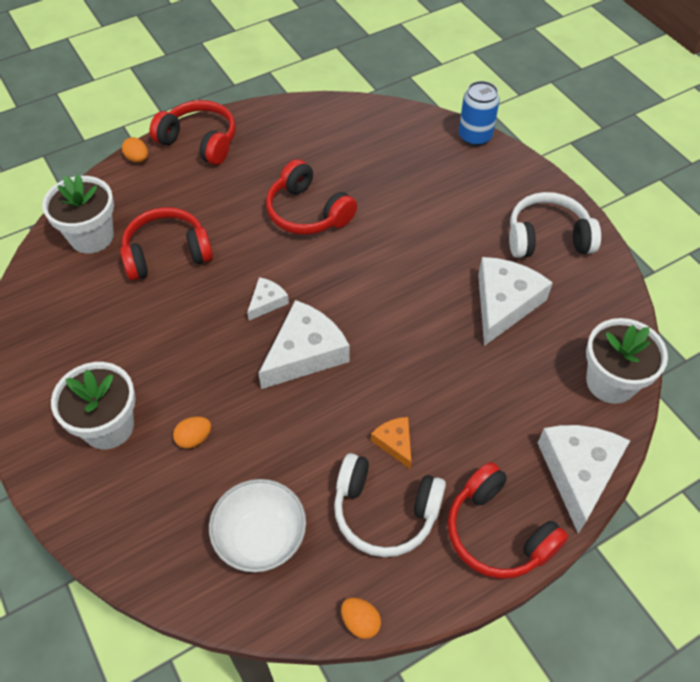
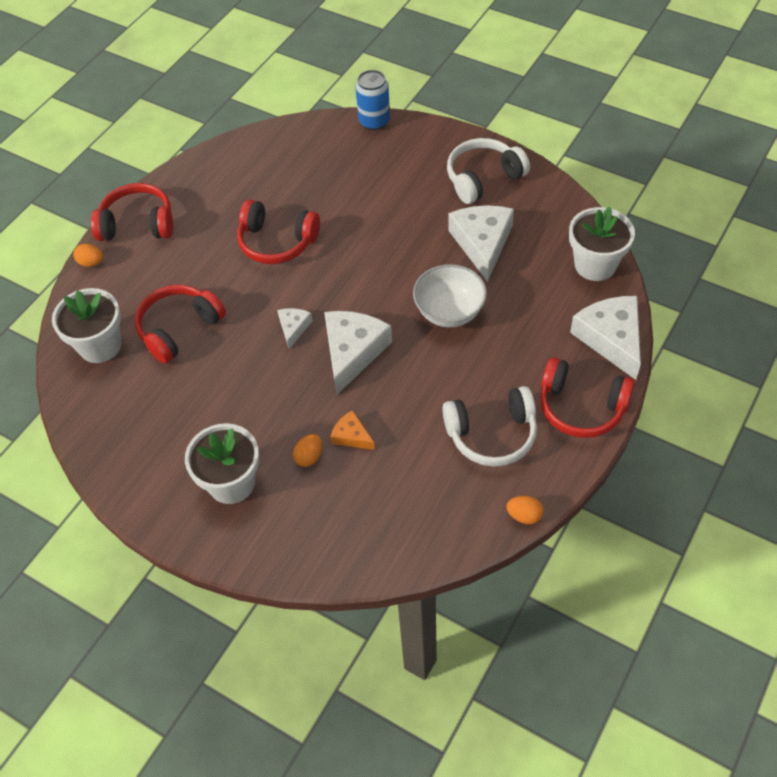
camera: 25 degrees left, 0 degrees up
(261, 539) = (413, 499): white bowl -> white bowl (449, 312)
(395, 443) = (467, 383): orange cheese -> orange cheese (351, 436)

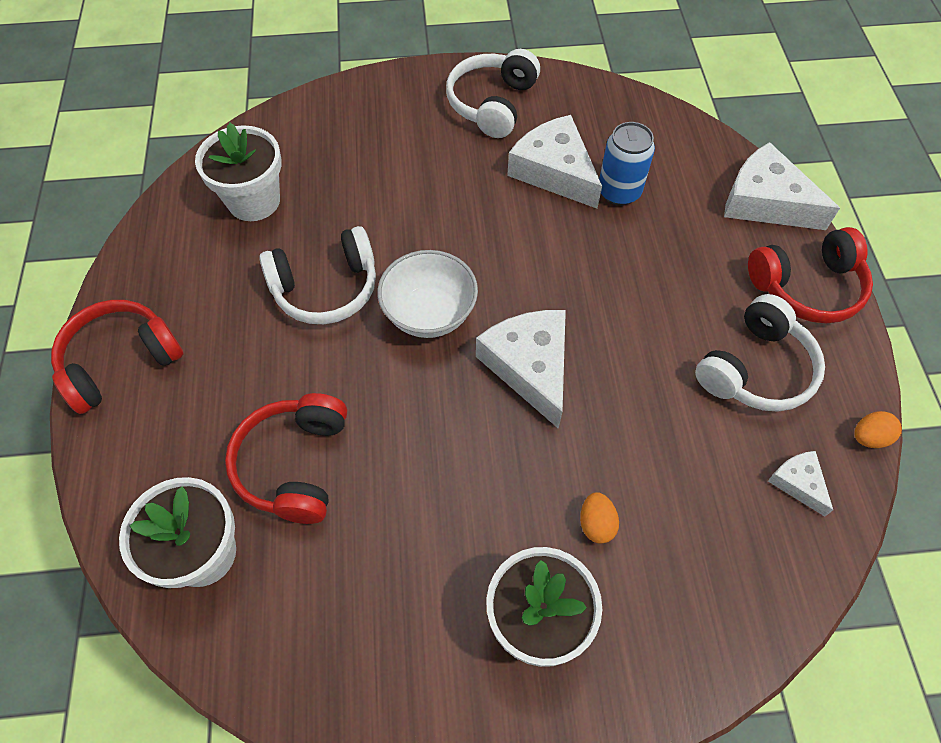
camera: 40 degrees left, 5 degrees up
(91, 263) = (95, 448): orange egg -> none
(277, 242) = (326, 288): red headphones -> white headphones
(293, 328) = (437, 379): white cheese -> white cheese (798, 483)
(351, 436) = (619, 466): orange cheese -> none
(374, 121) = (319, 98): blue can -> blue can (619, 192)
(449, 312) = (590, 262): white bowl -> white bowl (429, 314)
(595, 265) = (681, 137): white flower pot -> white flower pot (254, 201)

